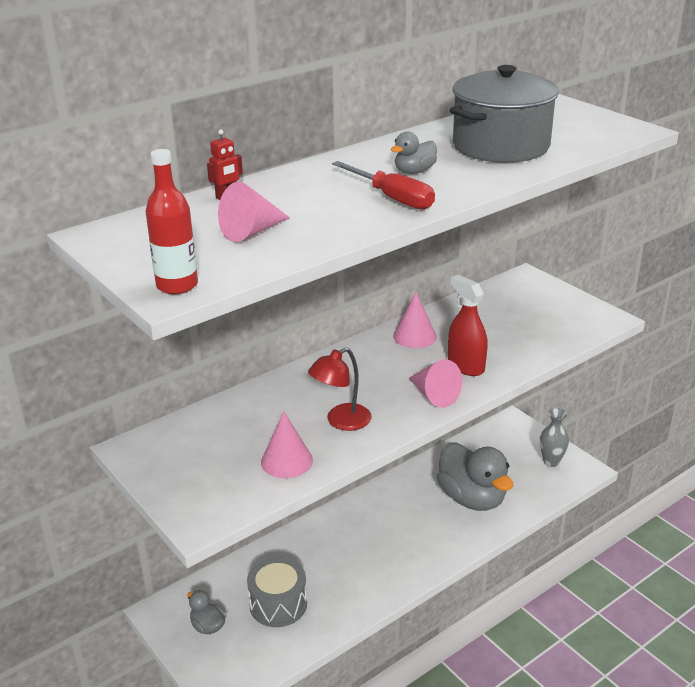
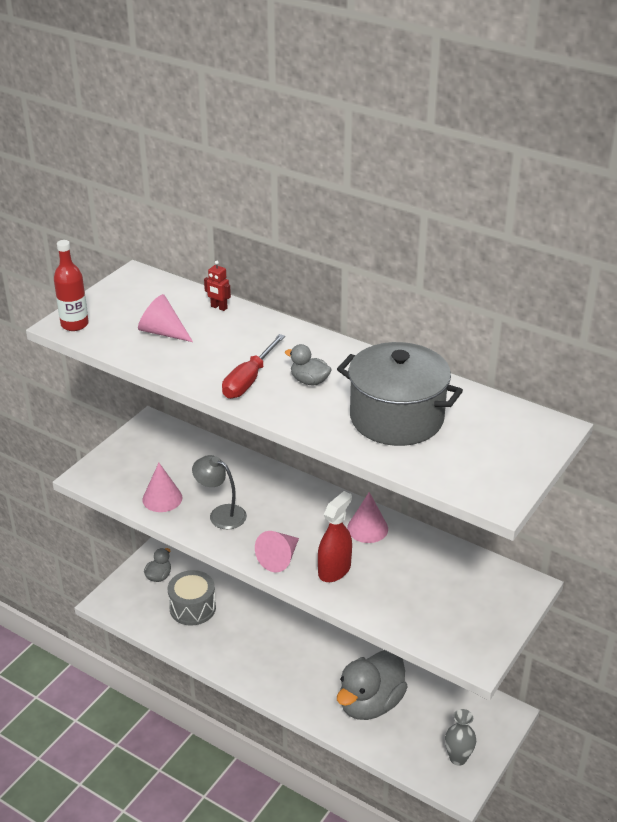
camera: 70 degrees right, 5 degrees up
(341, 421) = (221, 514): red lamp -> grey lamp

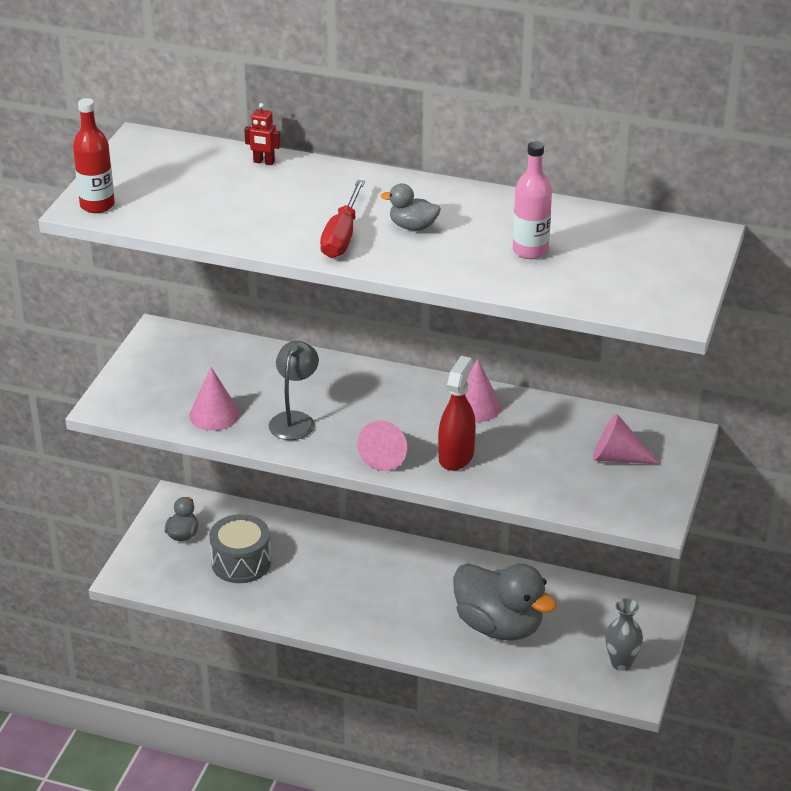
camera: 15 degrees left, 0 degrees up
(162, 332) = (211, 199): pink cone -> pink cone (617, 457)
(221, 514) = (294, 420): grey lamp -> grey lamp turned 90 degrees clockwise
(370, 703) = (499, 626): grey duck -> grey duck turned 75 degrees counterclockwise
(396, 418) = (530, 251): grey pot -> pink bottle

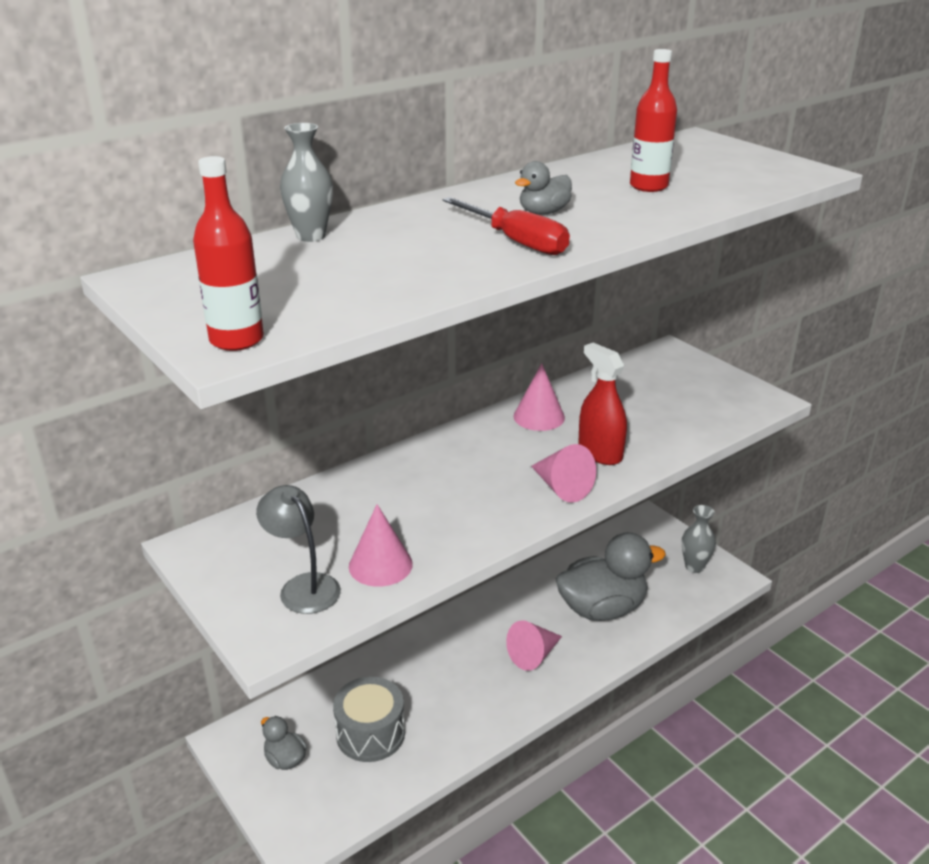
camera: 55 degrees left, 5 degrees down
(264, 162) = (310, 236): red robot -> grey vase
(294, 420) = (449, 517): grey lamp -> grey lamp (303, 586)
(530, 251) = (648, 186): pink bottle -> red bottle
(617, 457) = (673, 384): pink cone -> pink cone (533, 655)

